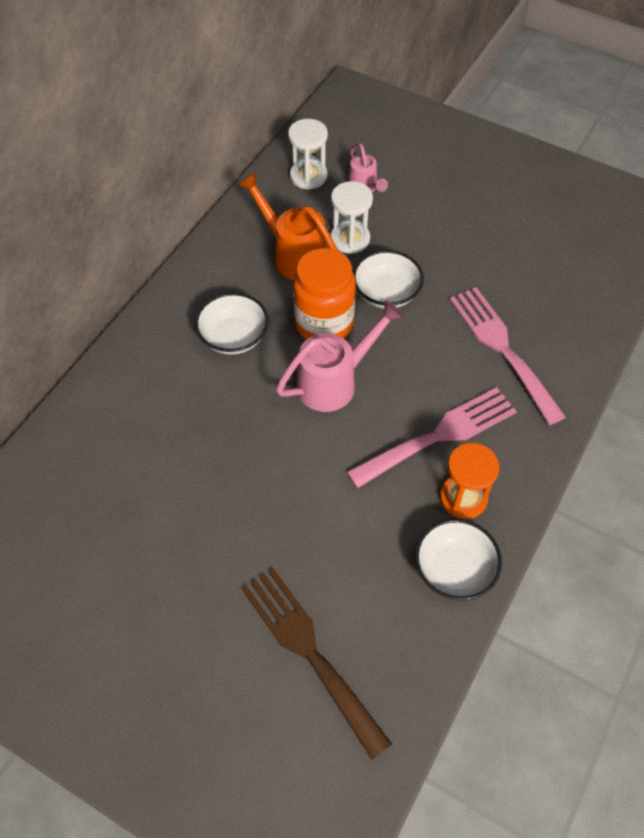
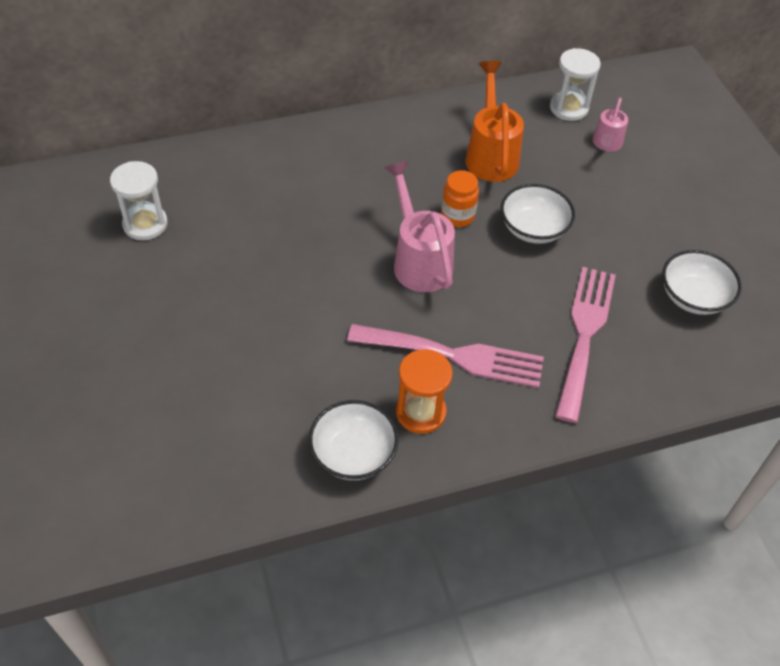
camera: 40 degrees right, 5 degrees down
(234, 337) = (379, 179): white bowl -> white bowl (693, 297)
(309, 652) = (188, 418): brown fork -> none
(324, 324) = (457, 216): orange jar -> orange jar, size x0.57
(335, 381) = (419, 260): pink watering can -> pink watering can turned 120 degrees counterclockwise
(350, 239) = (550, 172): white hourglass -> white hourglass (145, 224)

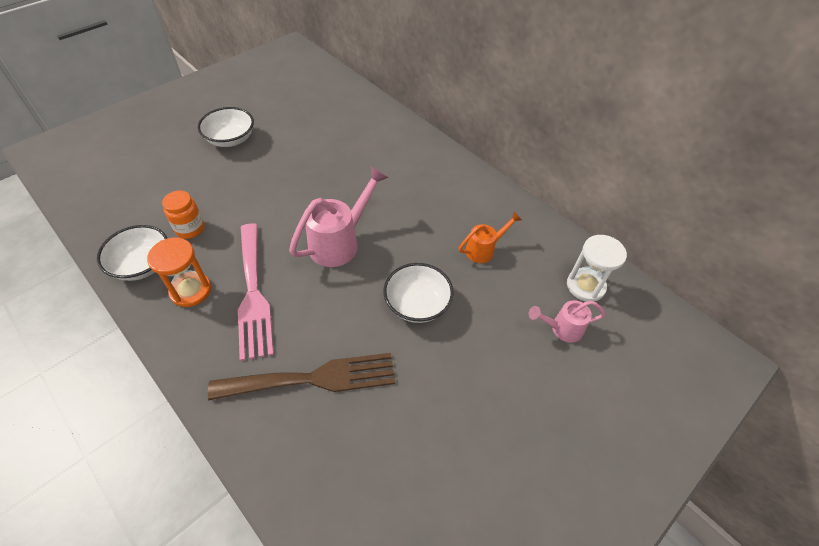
camera: 65 degrees right, 0 degrees up
(145, 224) = (300, 106): white hourglass -> none
(457, 216) = (400, 250): orange jar -> orange jar (190, 229)
(491, 154) = (484, 249): orange watering can -> orange watering can, size x0.58
(584, 334) = (313, 378): pink fork -> brown fork
(693, 297) = (405, 463): white bowl -> white bowl (230, 139)

